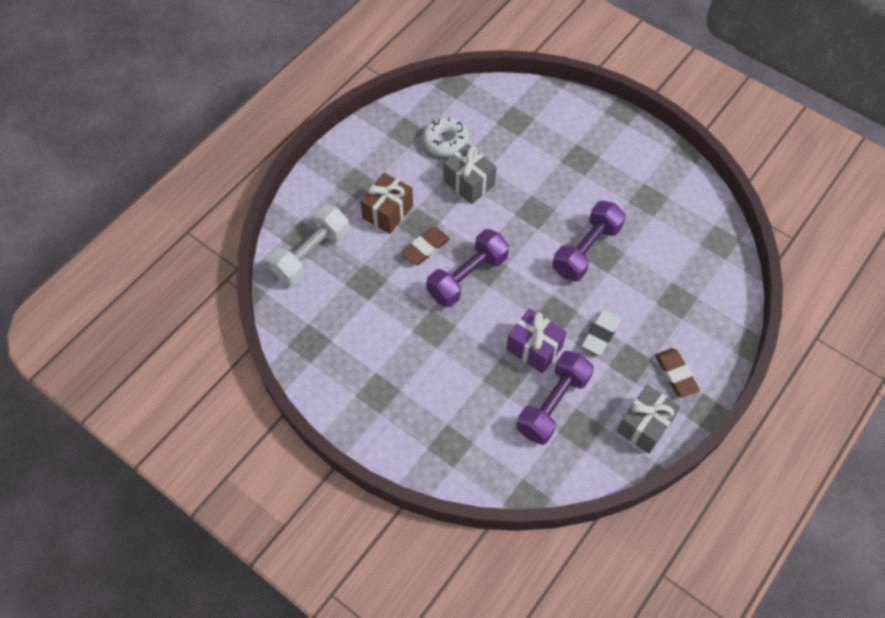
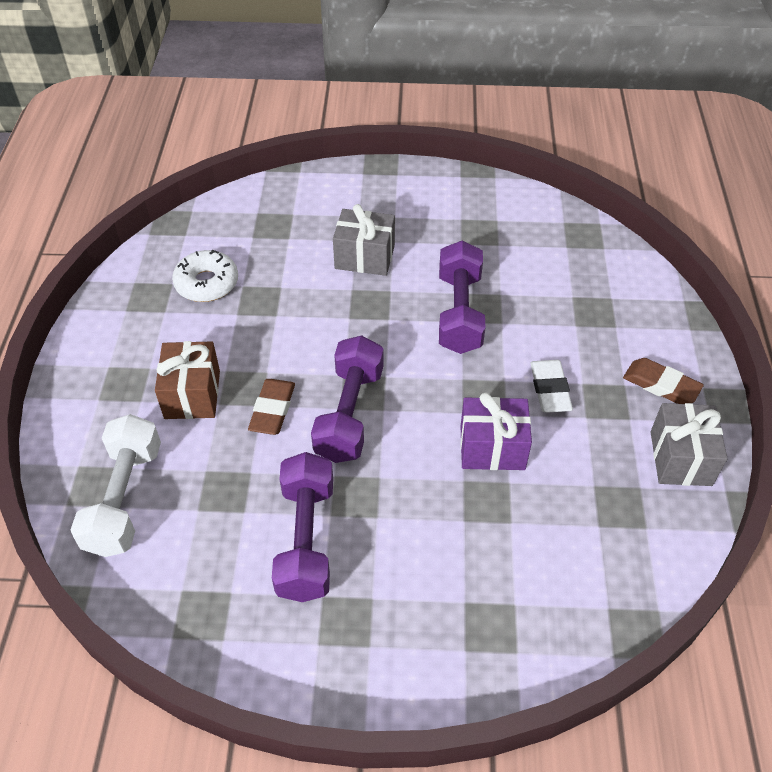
camera: 35 degrees left, 10 degrees down
(469, 183) = (269, 312): grey gift -> grey gift (364, 257)
(553, 404) = (566, 498): purple dumbbell -> purple dumbbell (306, 539)

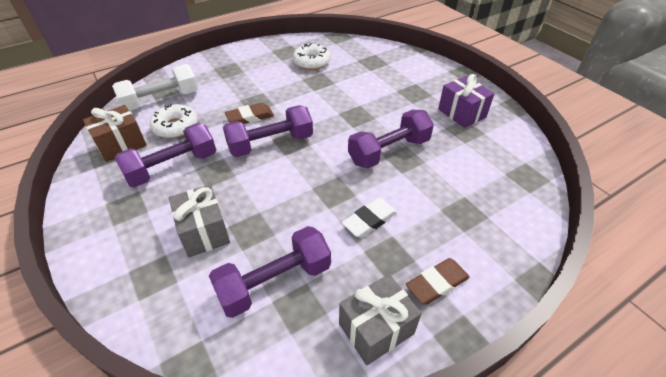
camera: 55 degrees right, 5 degrees down
(192, 394) = (238, 90): brown gift -> brown gift (121, 145)
(214, 504) = (176, 127): none -> white donut
(364, 257) = (388, 98): grey gift -> grey gift (204, 232)
(492, 447) = (295, 213): purple gift -> purple gift (461, 113)
(576, 512) = (274, 282): none -> purple dumbbell
(661, 385) = (437, 283): brown eraser -> brown eraser turned 60 degrees clockwise

